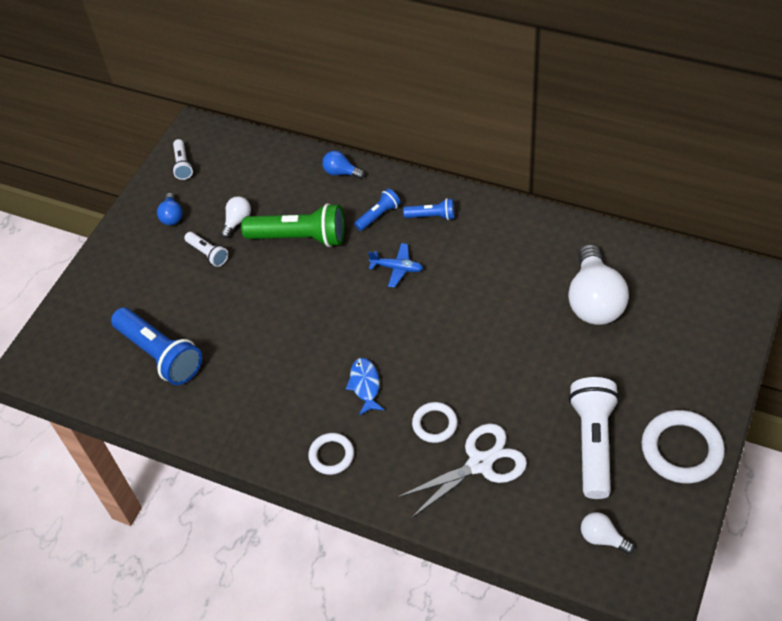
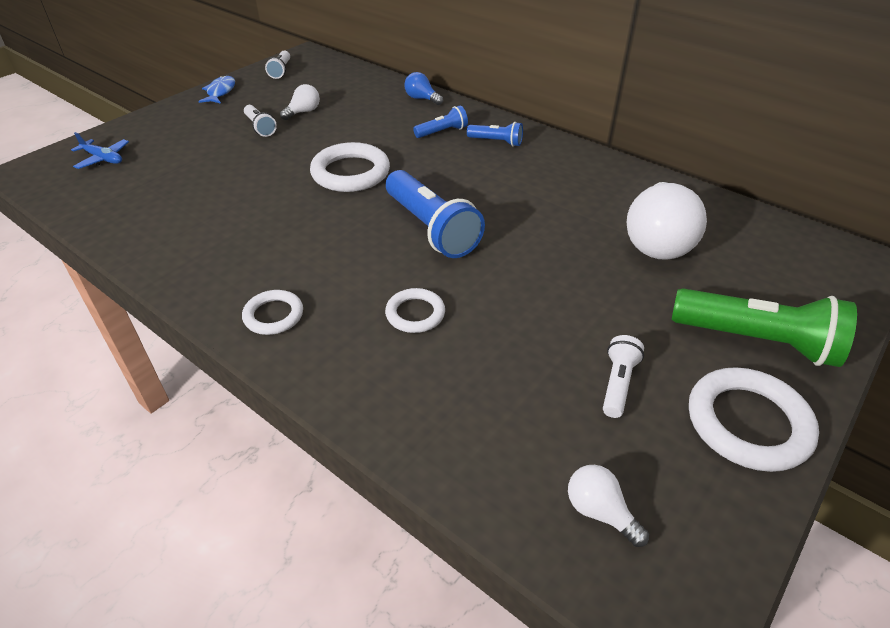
camera: 10 degrees right, 10 degrees down
(160, 354) = (157, 188): blue flashlight -> blue flashlight (431, 228)
(172, 216) = (247, 98): blue light bulb -> none
(300, 237) = (355, 133): green flashlight -> green flashlight (757, 341)
(319, 290) = (350, 173): none -> white ring
(365, 385) = (352, 259): blue fish -> blue fish (220, 92)
(397, 268) = (441, 172): blue plane -> blue plane (103, 159)
(480, 463) = (454, 369): white scissors -> none
(593, 443) = (618, 383): white flashlight -> white flashlight, size x0.51

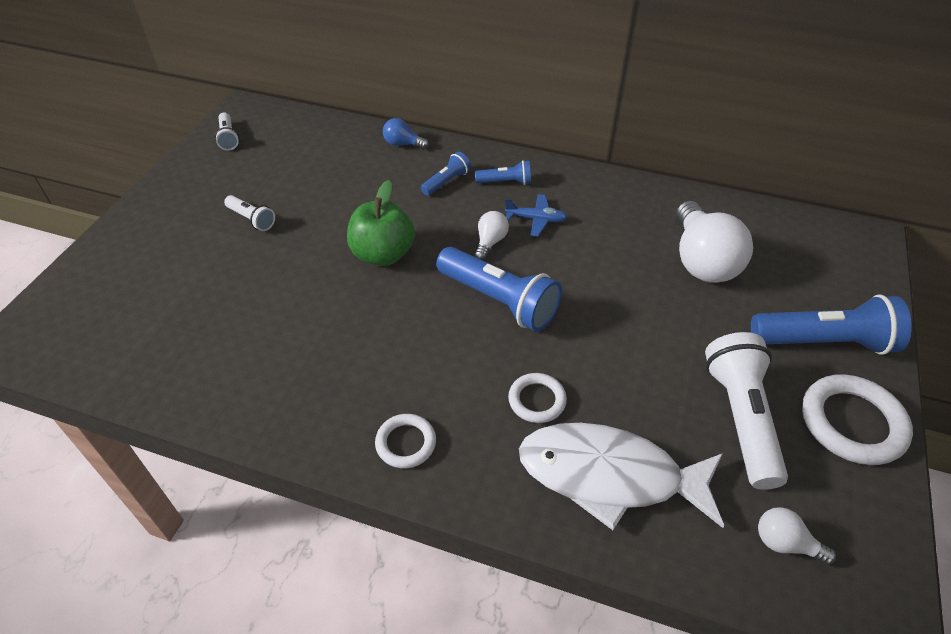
camera: 20 degrees left, 5 degrees up
(103, 159) = (95, 304): blue plane -> blue plane (536, 219)
(220, 92) = (176, 181): blue fish -> none
(303, 112) = (287, 188): white light bulb -> white light bulb (490, 242)
(350, 173) = (383, 254): white ring -> green apple
(446, 395) = (609, 476): none -> white fish
(618, 383) = (740, 418): white flashlight -> white flashlight, size x1.97
(757, 341) = (824, 342): green flashlight -> blue flashlight

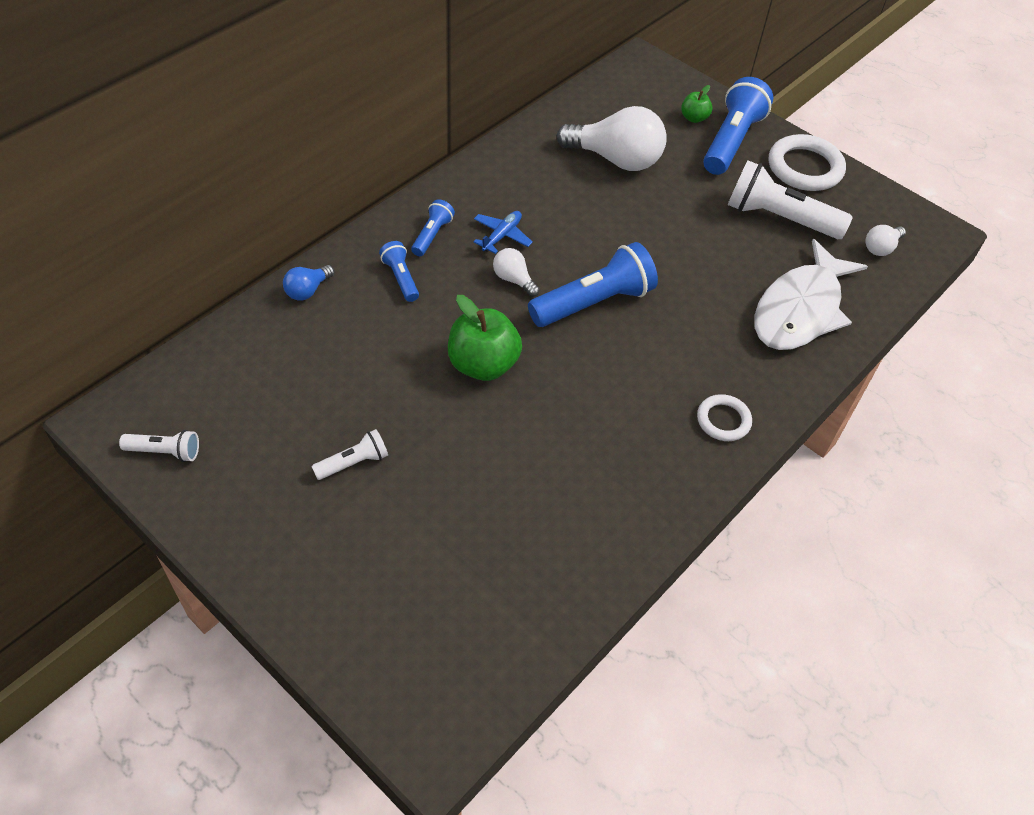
camera: 70 degrees left, 5 degrees up
(537, 400) = (715, 322): white ring -> none
(827, 301) = (694, 118): none -> green apple

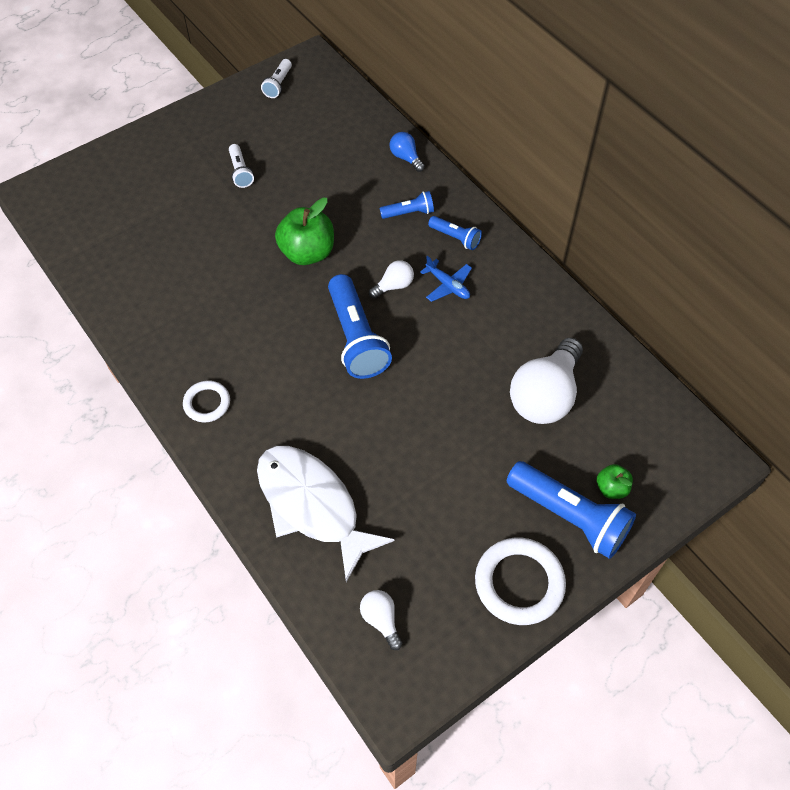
camera: 105 degrees right, 5 degrees up
(778, 218) = (441, 527): white flashlight -> none

